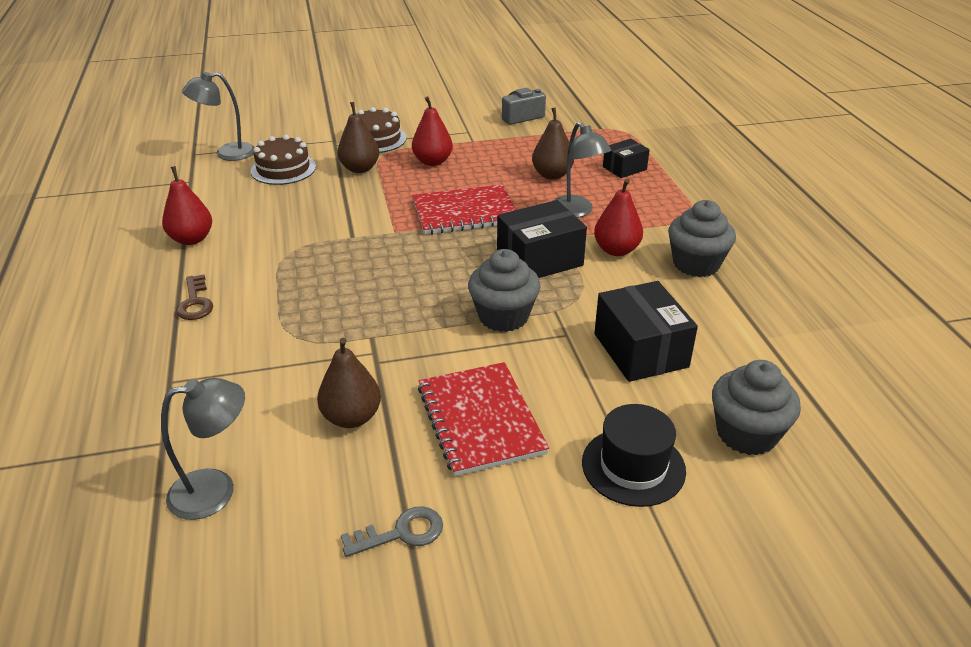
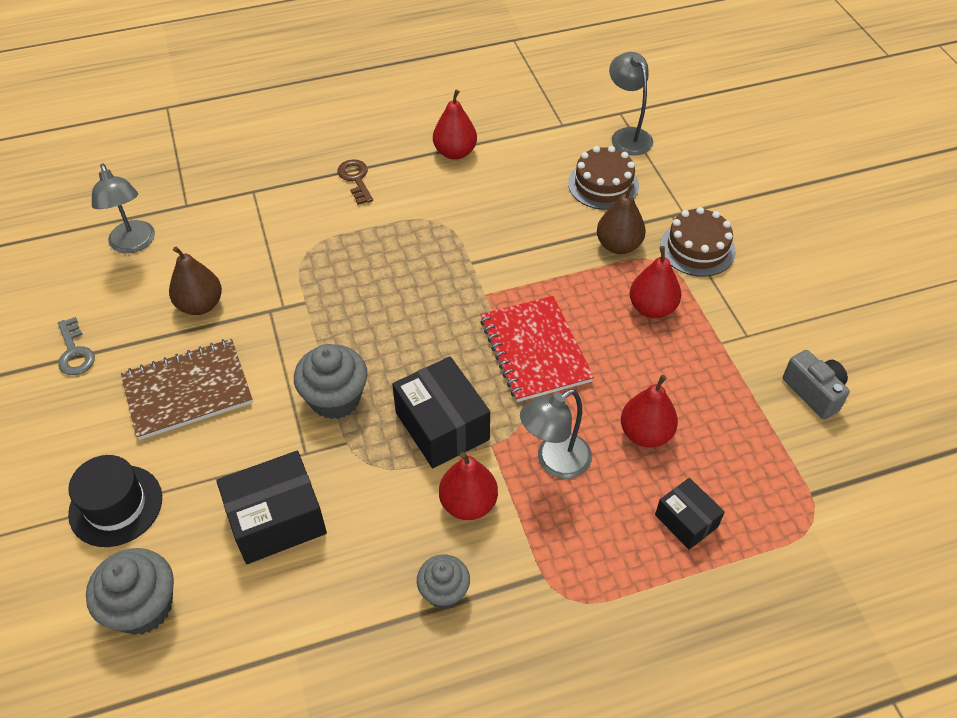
camera: 85 degrees right, 15 degrees up
(195, 302) = (356, 179): brown key -> brown key turned 90 degrees clockwise
(480, 420) = (188, 390): red notebook -> brown notebook
(552, 175) = (645, 433): brown pear -> red pear
(696, 264) = (444, 591): grey cupcake -> grey cupcake, size x0.64

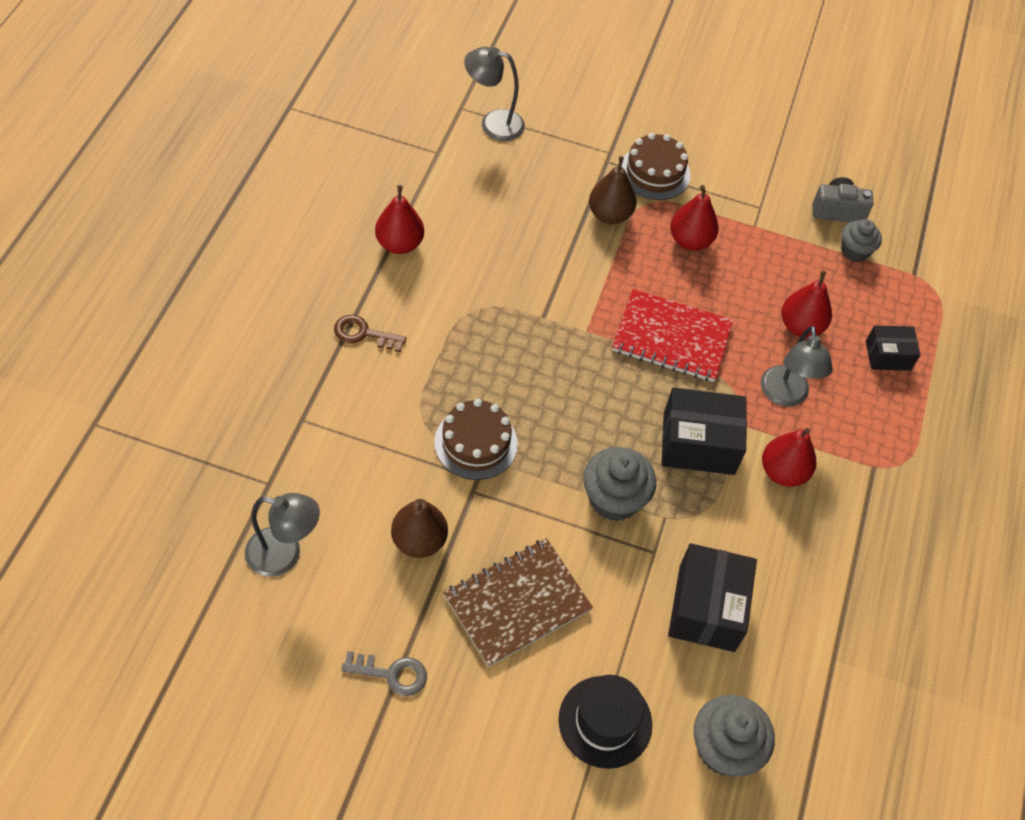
camera: 60 degrees left, 5 degrees up
(188, 390) = (517, 603): brown notebook -> brown notebook turned 45 degrees clockwise
(444, 591) = (847, 534): grey cupcake -> grey cupcake (854, 251)
(603, 184) = (534, 177): brown cake -> brown cake (476, 443)

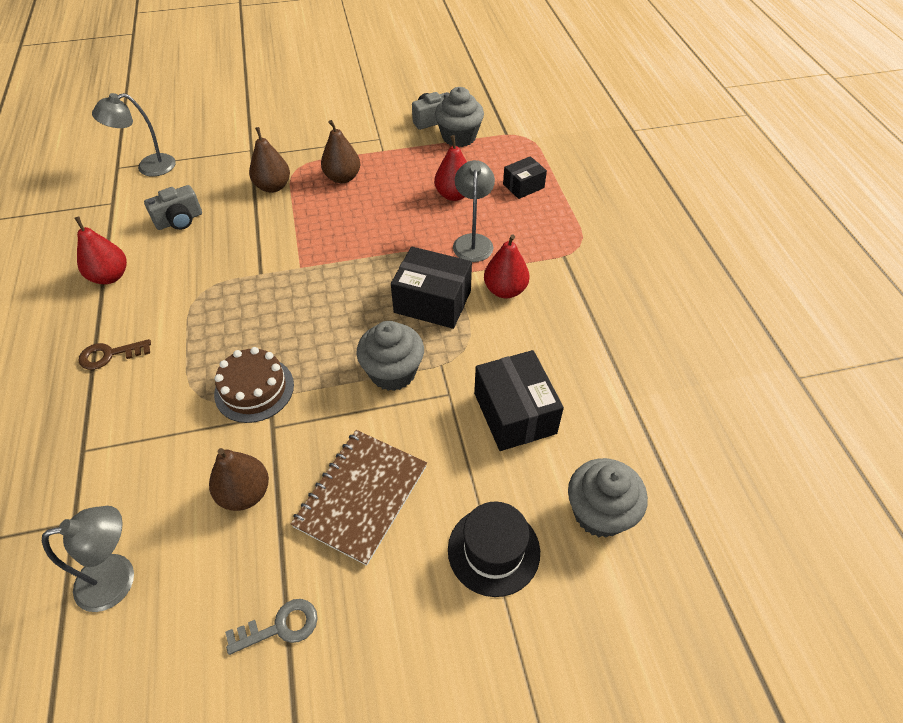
camera: 25 degrees left, 5 degrees down
(494, 210) = (179, 220): none -> grey camera
(654, 172) = (291, 148): brown cake -> none
(671, 338) = (368, 242): red notebook -> none
(690, 240) = (342, 177): red pear -> brown pear
(698, 444) = (432, 301): black box -> black box turned 45 degrees clockwise
(785, 396) = (473, 241): grey lamp -> grey lamp turned 150 degrees counterclockwise
(854, 251) = (459, 137): grey cupcake -> grey cupcake, size x1.56

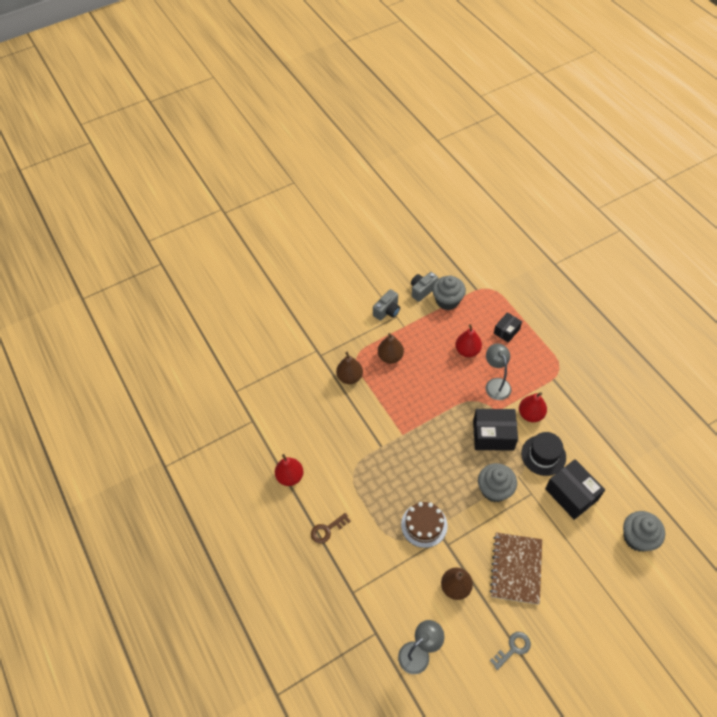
camera: 15 degrees left, 5 degrees up
(148, 167) = (257, 385): grey lamp -> none
(179, 220) = (306, 422): grey camera -> grey camera (387, 311)
(493, 550) = (595, 575): black hat -> black hat (543, 455)

